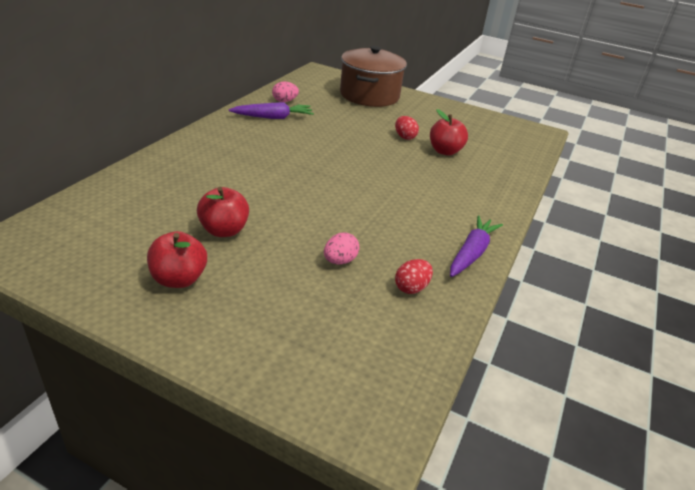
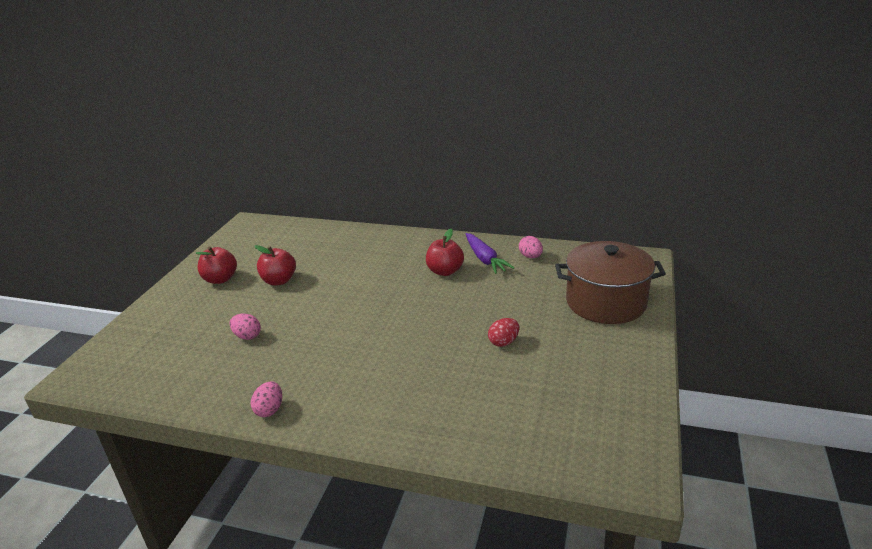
camera: 85 degrees right, 5 degrees down
(411, 288) = (214, 377): red egg -> none
(445, 151) = (487, 376): red apple -> red apple (445, 271)
(471, 253) = (269, 410): purple carrot -> pink egg

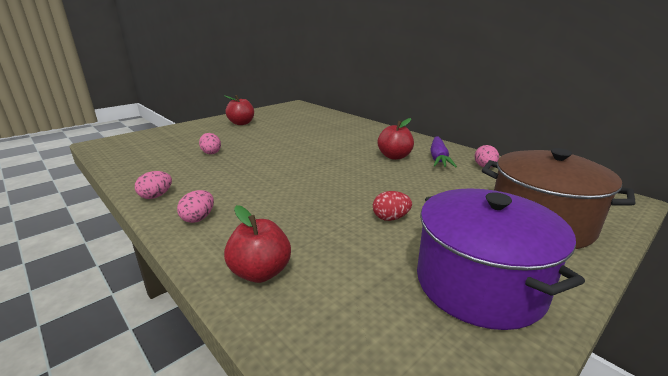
camera: 30 degrees right, 5 degrees down
(279, 281) = (272, 132): red apple -> red apple (260, 272)
(347, 412) = (198, 218): none -> pink egg
(601, 370) = (479, 284): none -> purple pot

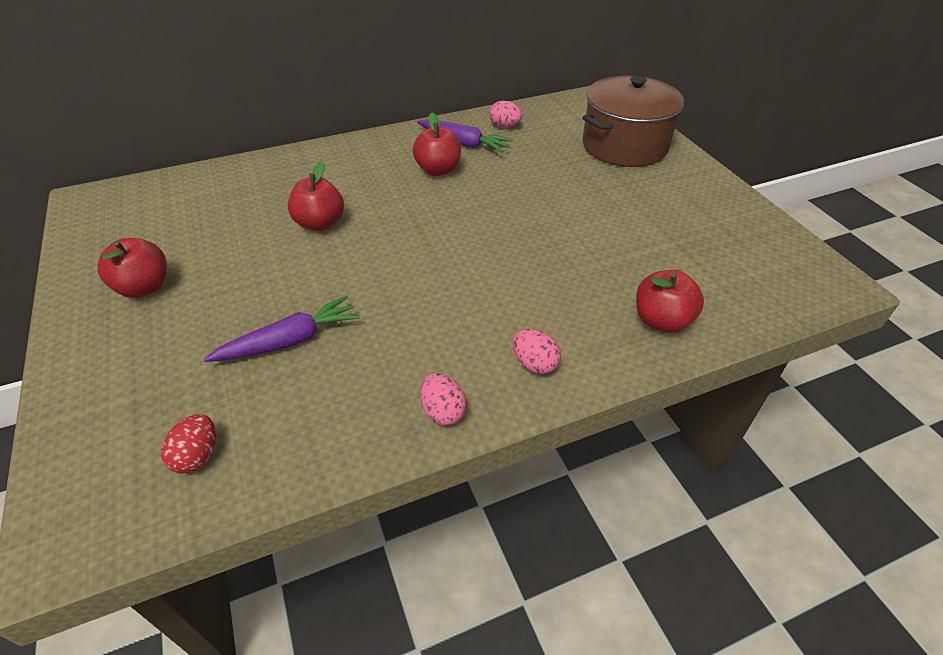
camera: 70 degrees left, 20 degrees up
(211, 152) = (290, 341): pink egg -> purple carrot
(309, 140) = (320, 223): none -> red apple
(390, 218) = (589, 218): red egg -> red egg (197, 456)
(479, 284) = (698, 207): purple pot -> none

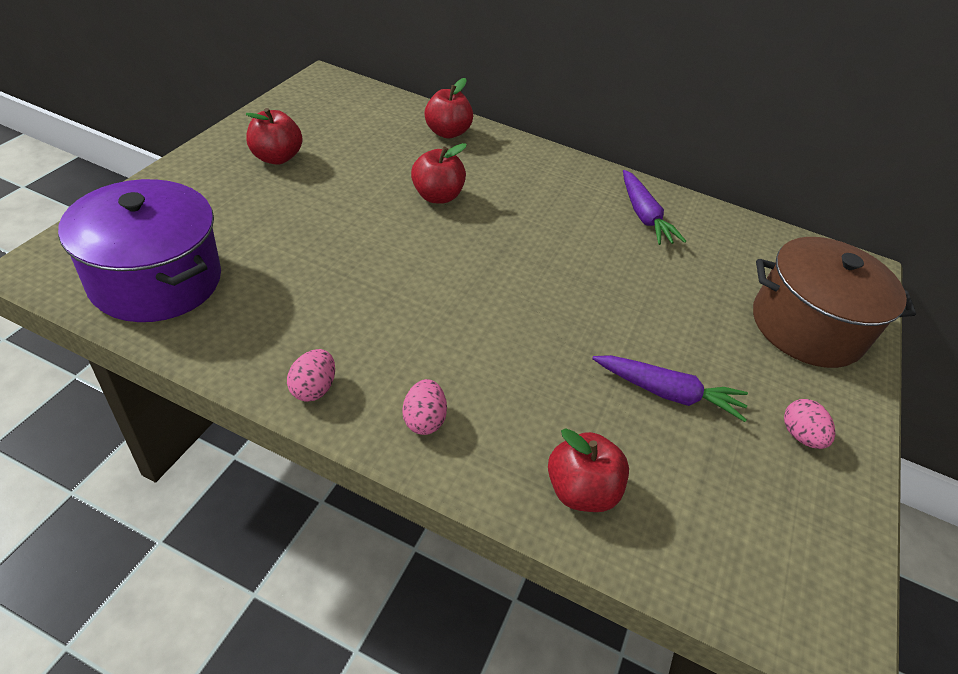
camera: 40 degrees right, 0 degrees up
(197, 456) = (156, 280): red egg -> purple pot
(290, 341) = (299, 258): purple carrot -> purple carrot (668, 393)
(438, 170) = (587, 221): red apple -> red apple (447, 132)
(505, 126) = (707, 227): pink egg -> pink egg (800, 435)

